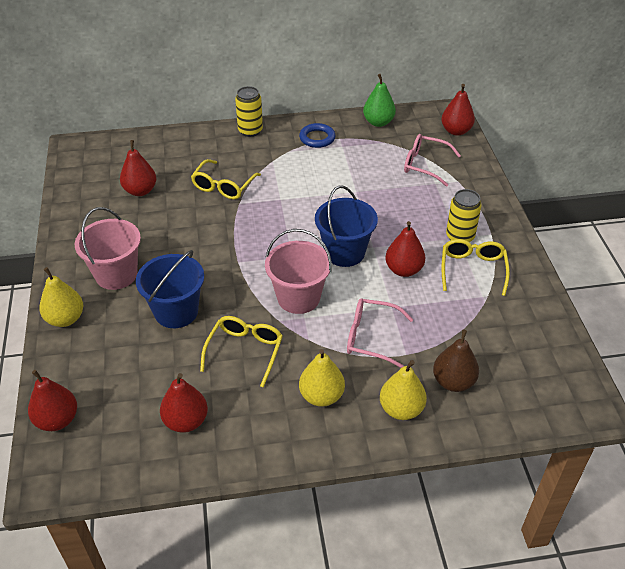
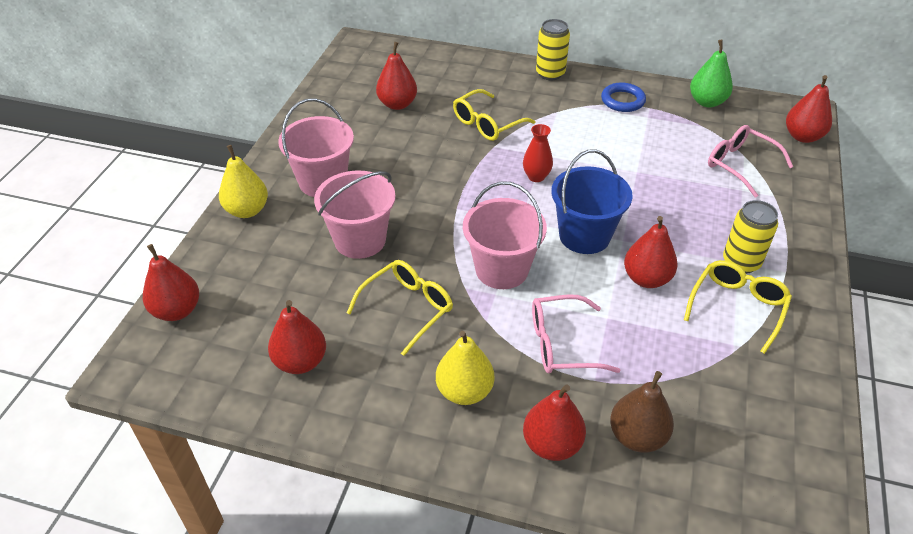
camera: 25 degrees right, 0 degrees up
(176, 312) = (360, 240): blue bucket -> pink bucket
(285, 218) = (536, 177): none -> red vase
(370, 337) = (561, 344): pink glasses -> pink glasses turned 45 degrees counterclockwise
(401, 409) = (552, 444): yellow pear -> red pear

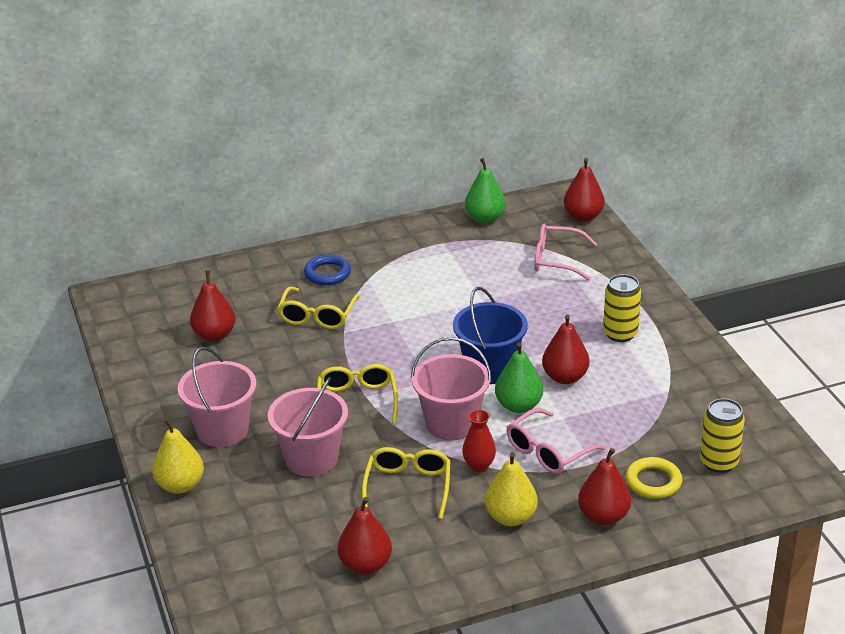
camera: 35 degrees left, 10 degrees down
(177, 310) = (215, 586): red pear -> none
(536, 177) = (406, 341): red vase -> red vase (479, 466)
(550, 73) = (327, 248): yellow can -> yellow can (718, 462)
(577, 284) = (518, 406): none -> green pear
(622, 100) = (415, 246): blue ring -> blue ring (327, 273)
(637, 436) = (653, 481): brown pear -> yellow ring
(737, 307) = (644, 366): yellow glasses -> yellow glasses (357, 401)

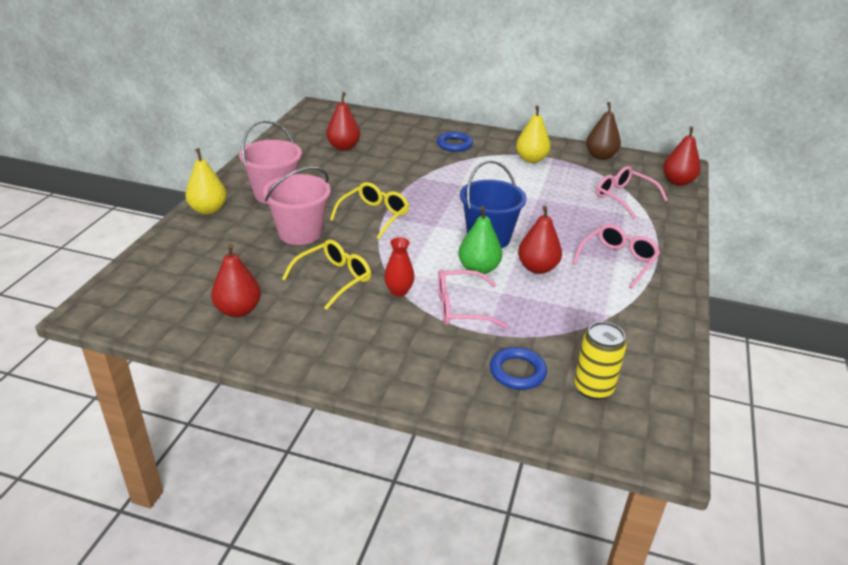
camera: 35 degrees right, 0 degrees up
(317, 316) = (416, 162): yellow glasses -> none
(451, 423) = (416, 257): pink bucket -> none
(485, 218) = (600, 156): green pear -> brown pear
(510, 517) = (374, 335): yellow pear -> yellow pear (531, 159)
(603, 516) = (444, 374): red pear -> none
(620, 333) = (618, 261): yellow can -> pink glasses
(653, 481) = (517, 372): yellow ring -> blue ring

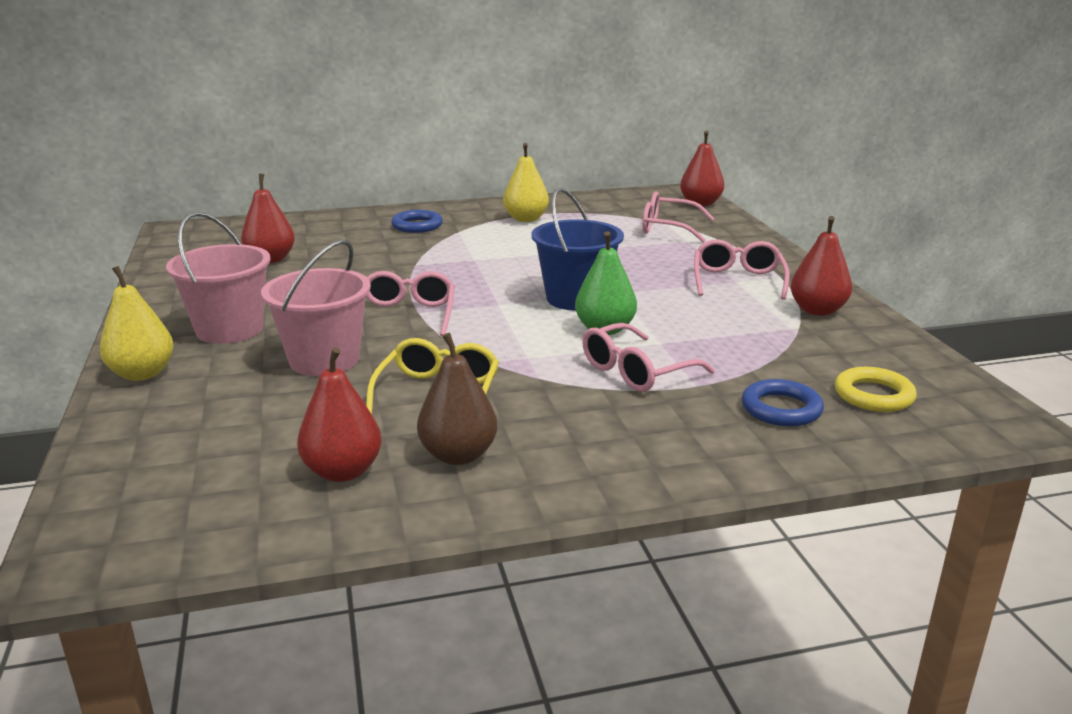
camera: 30 degrees left, 10 degrees down
(374, 215) = (406, 315): yellow glasses -> pink glasses
(399, 291) = (540, 379): red vase -> none
(537, 268) = (667, 310): red pear -> red pear (817, 310)
(593, 388) = (873, 395): yellow can -> yellow ring
(600, 156) = (596, 200): brown pear -> brown pear (458, 455)

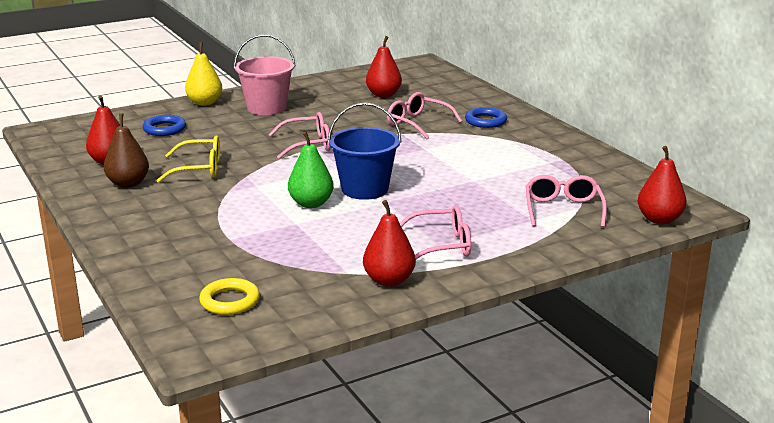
camera: 75 degrees right, 0 degrees up
(324, 360) = (234, 136): pink bucket -> none
(526, 219) = (536, 153): yellow pear -> none
(636, 371) = (245, 219): pink glasses -> pink glasses (417, 123)
(781, 409) = (200, 267): blue ring -> blue ring (164, 129)

